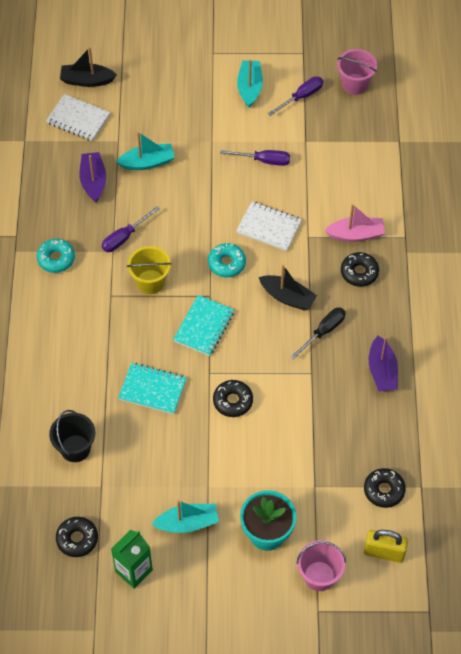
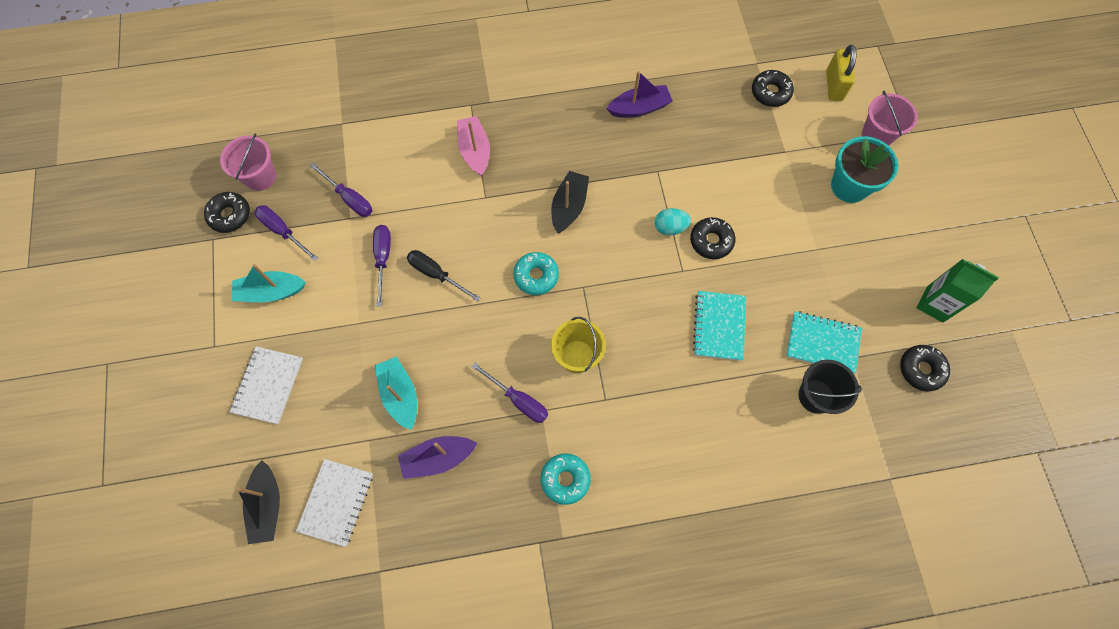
camera: 100 degrees left, 10 degrees up
(187, 523) = (864, 261): turquoise boat -> none
(204, 326) = (625, 286): turquoise notebook -> turquoise notebook (822, 343)
(252, 371) = (670, 227): none -> turquoise egg
(269, 227) = (478, 239): white notebook -> white notebook (268, 385)
(323, 142) = (349, 199): none -> purple screwdriver
(323, 331) = (605, 166): black screwdriver -> black screwdriver (436, 274)
(359, 272) = (524, 142): black donut -> black donut (230, 215)

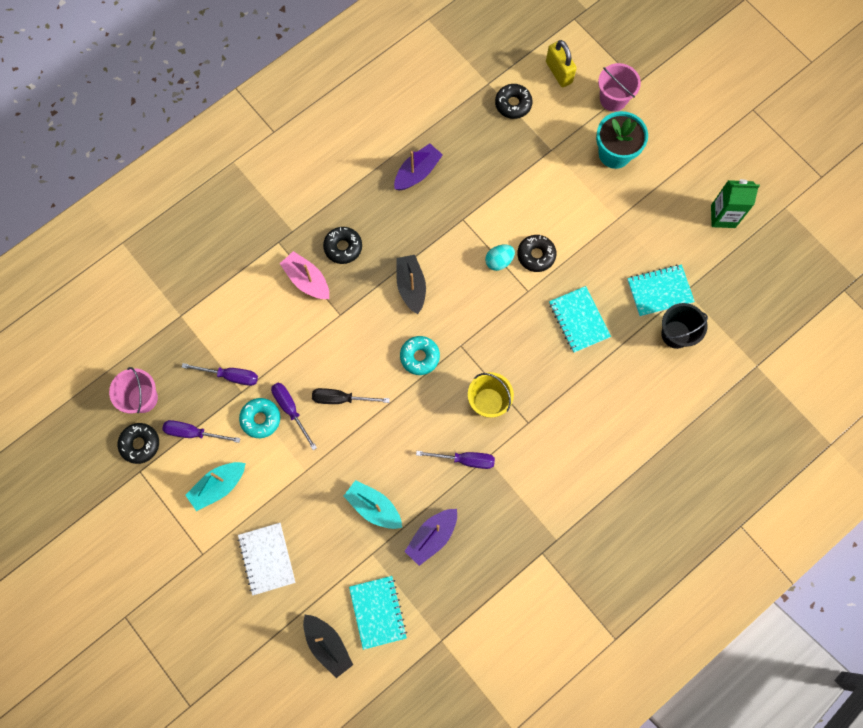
camera: 30 degrees left, 5 degrees up
(336, 502) = (378, 612): white notebook -> turquoise notebook
(565, 479) = (534, 498): turquoise donut -> turquoise donut (260, 419)
(921, 369) = (738, 273): black donut -> black donut (343, 247)

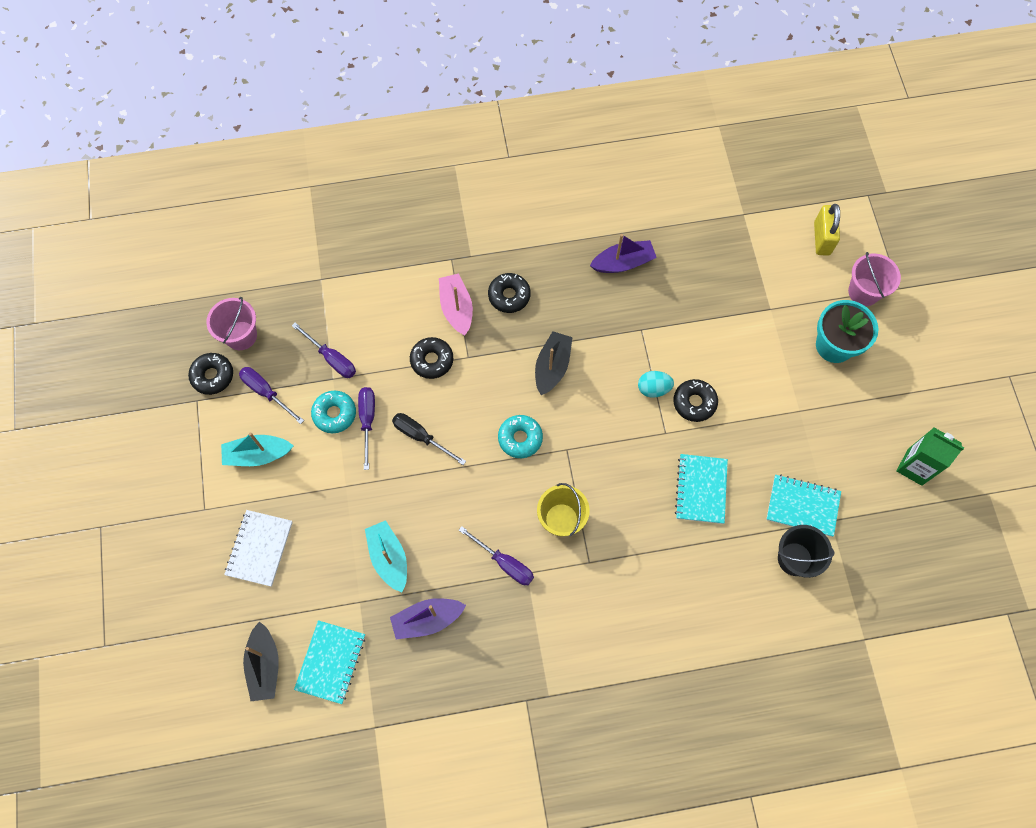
camera: 30 degrees right, 5 degrees down
(513, 104) = (757, 246): black donut -> black donut (432, 360)

